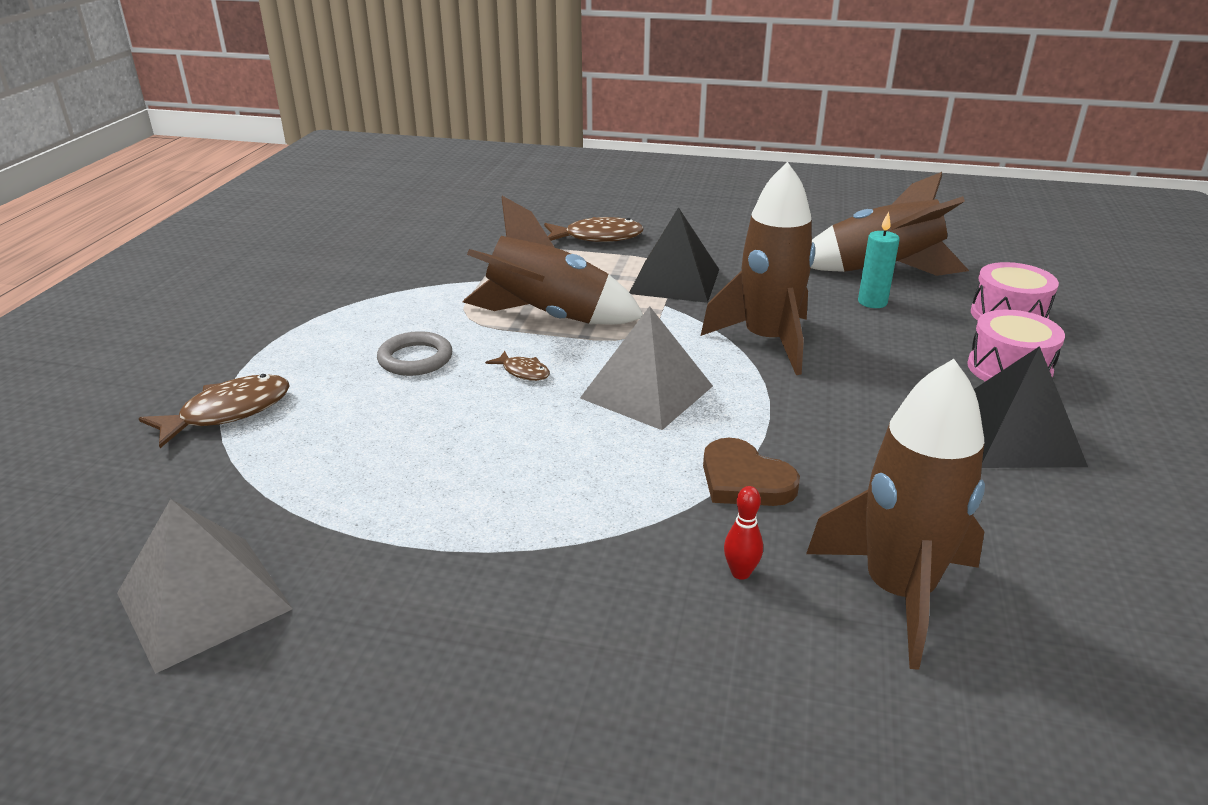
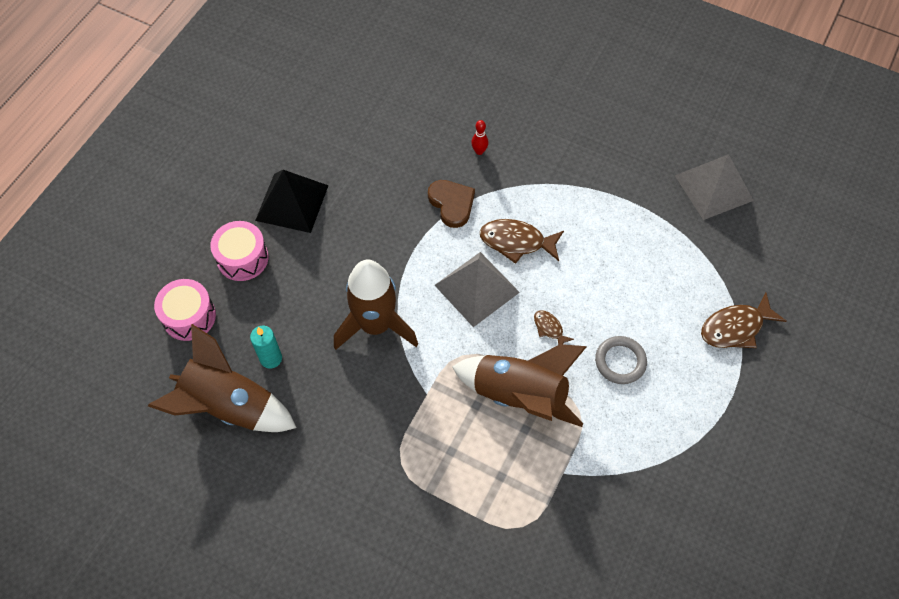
camera: 165 degrees left, 30 degrees up
(598, 237) = (442, 538): brown fish -> brown fish (516, 242)
(674, 281) = (404, 430): black pyramid -> none
(898, 592) = (418, 128): brown rocket -> none

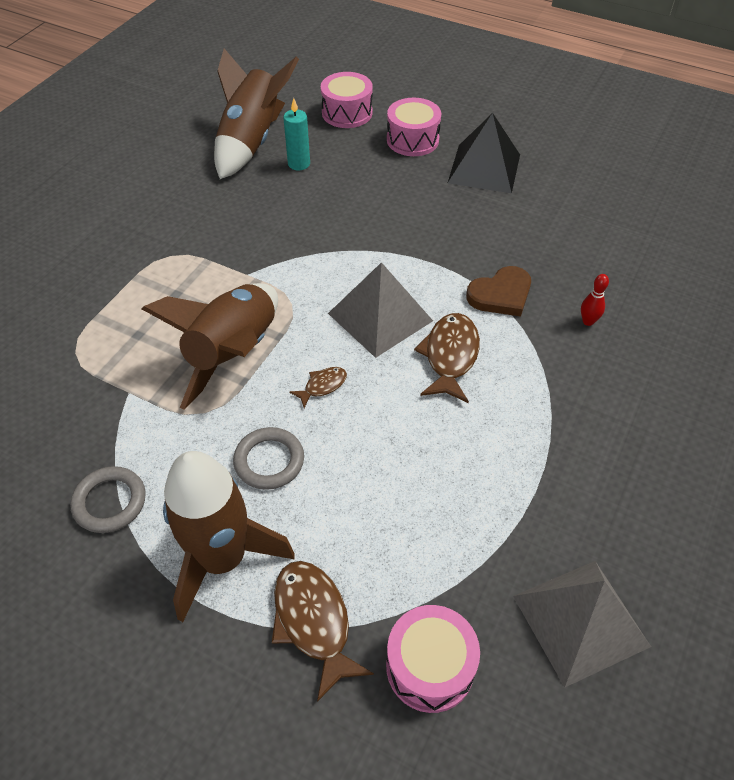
camera: 90 degrees right, 10 degrees down
(375, 325) = (333, 234): brown rocket -> brown rocket (222, 559)
(665, 468) = (110, 502): none -> grey ring
(753, 265) = (430, 666): none -> pink drum

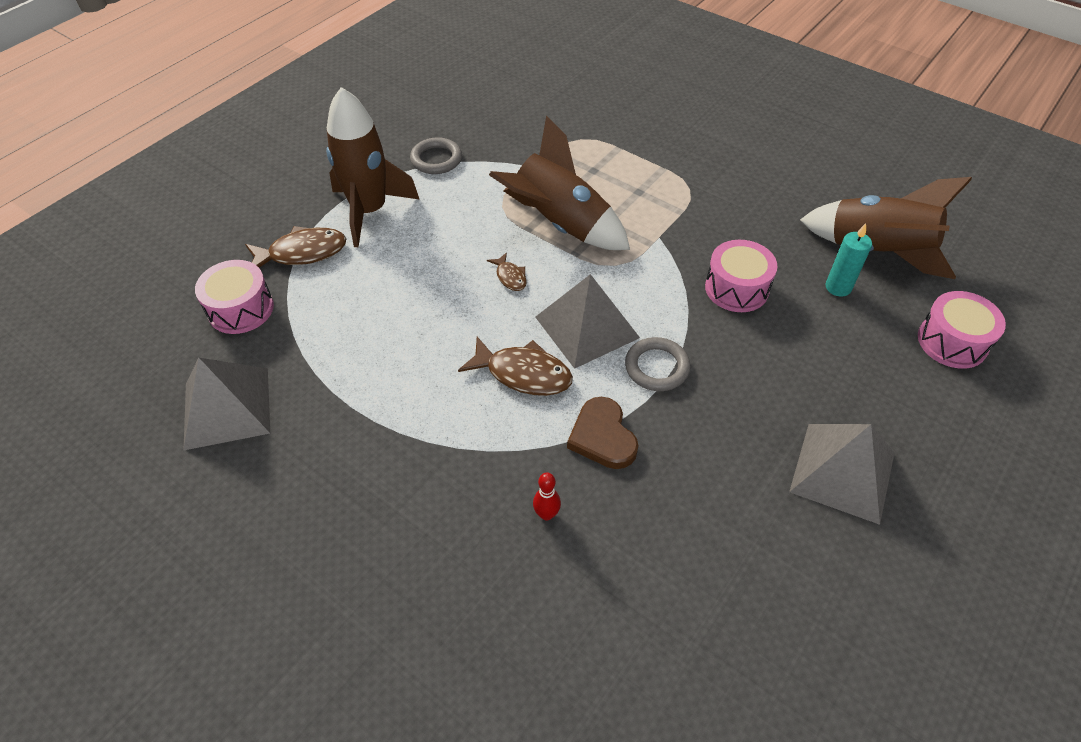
camera: 100 degrees right, 0 degrees up
(269, 461) = (443, 239): grey ring -> grey ring (657, 367)
(412, 140) = (899, 402): pink drum -> pink drum (736, 288)
(484, 168) = (842, 472): black pyramid -> grey pyramid

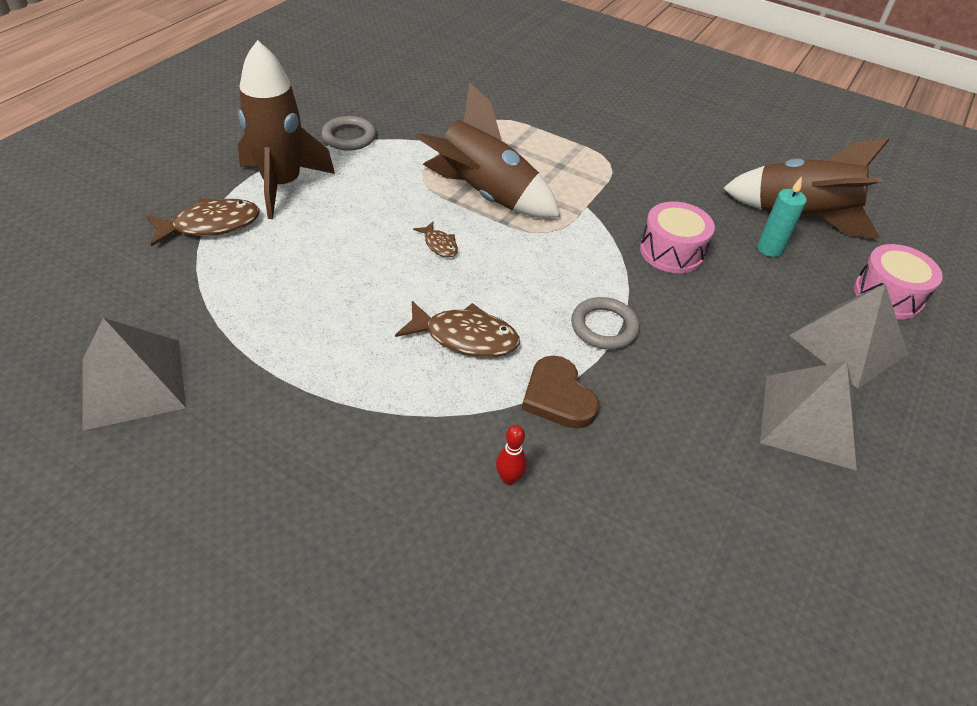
camera: 10 degrees left, 5 degrees down
(241, 309) = (144, 281): pink drum -> none
(587, 327) = (526, 290): grey pyramid -> grey pyramid (848, 344)

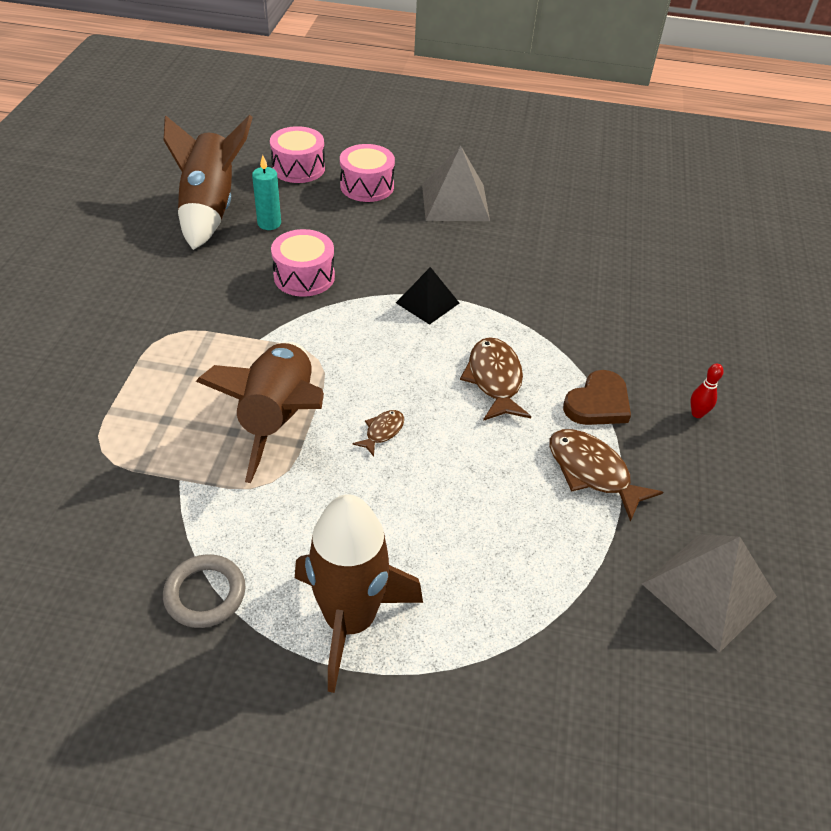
camera: 110 degrees left, 0 degrees up
(211, 225) = (467, 656): brown fish -> brown fish (592, 472)
(509, 478) = (606, 325): red bowling pin -> red bowling pin (697, 413)
(558, 396) = (518, 315): brown heart -> brown heart (598, 403)
(604, 327) = (427, 303): grey ring -> black pyramid
(848, 344) = (367, 186): grey pyramid -> pink drum

